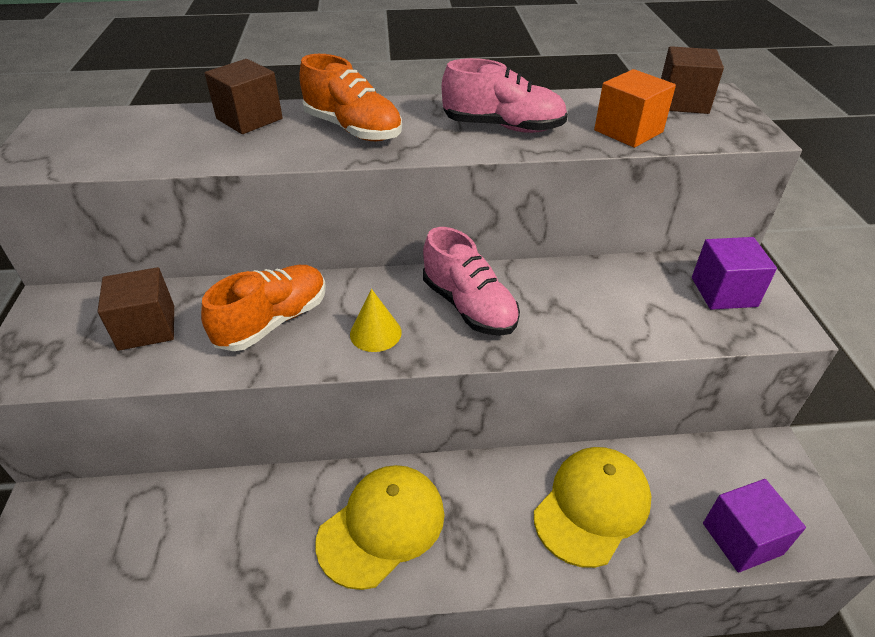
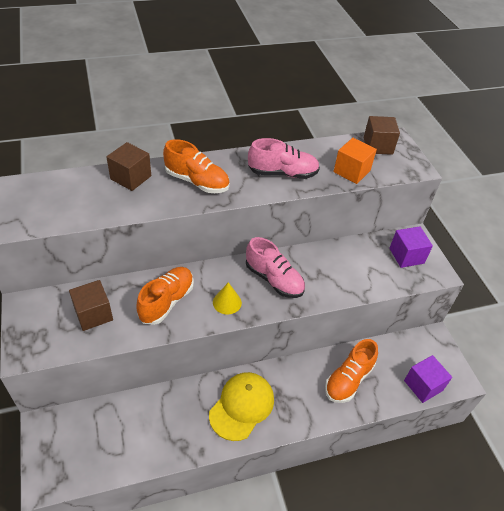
camera: 15 degrees left, 5 degrees up
(592, 506) = (348, 379): yellow cap -> orange shoe

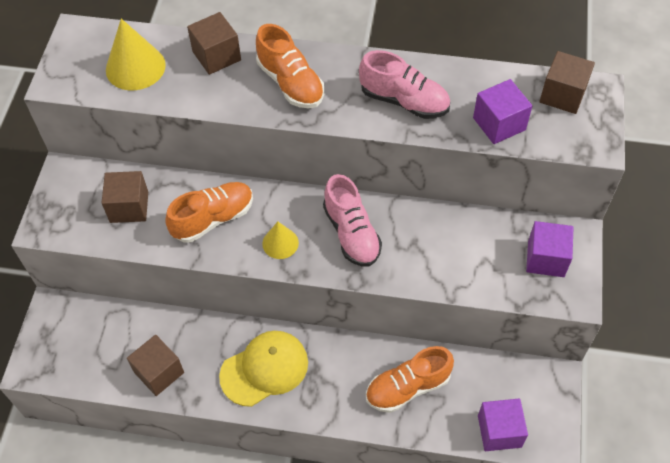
camera: 30 degrees right, 10 degrees up
(69, 200) = (135, 67): none -> yellow cone
(160, 441) = (159, 372): none -> brown cube
(351, 171) = (499, 124): orange cube -> purple cube

